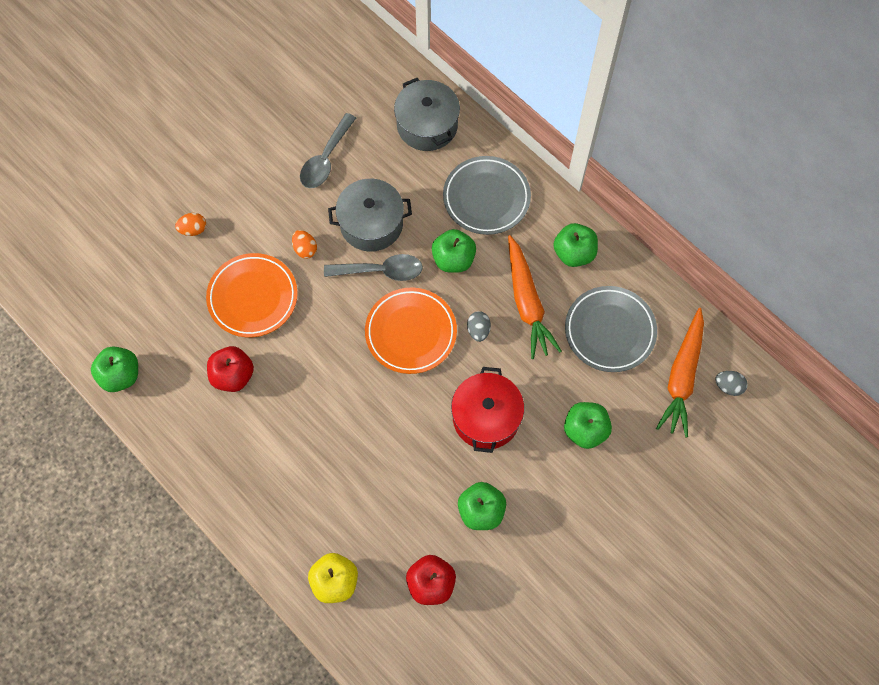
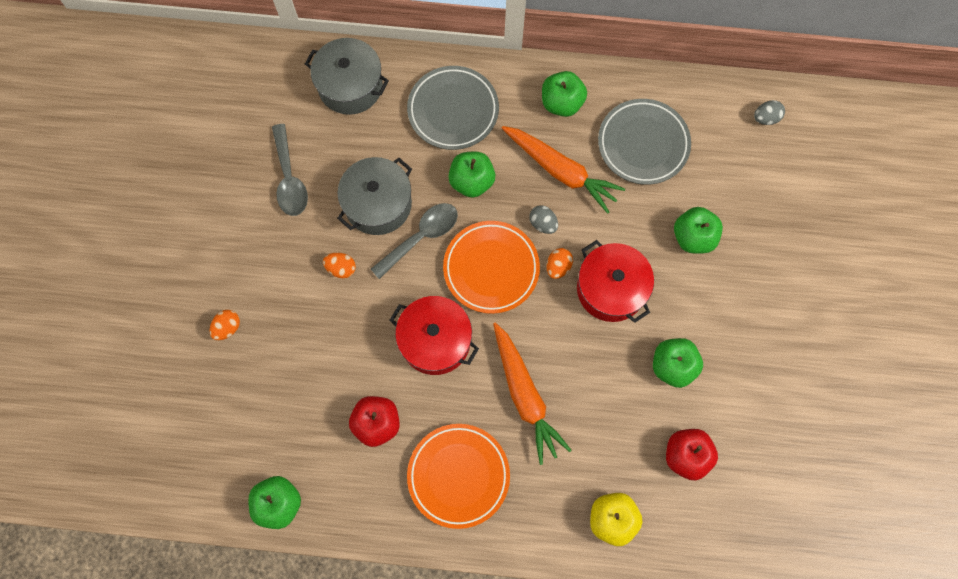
camera: 40 degrees left, 5 degrees up
(253, 297) = (333, 344): orange plate -> orange plate (458, 476)
(324, 351) = (435, 340): none -> red pot
(461, 370) = (558, 267): none -> orange egg
(682, 377) = (726, 137): orange carrot -> orange carrot (525, 395)

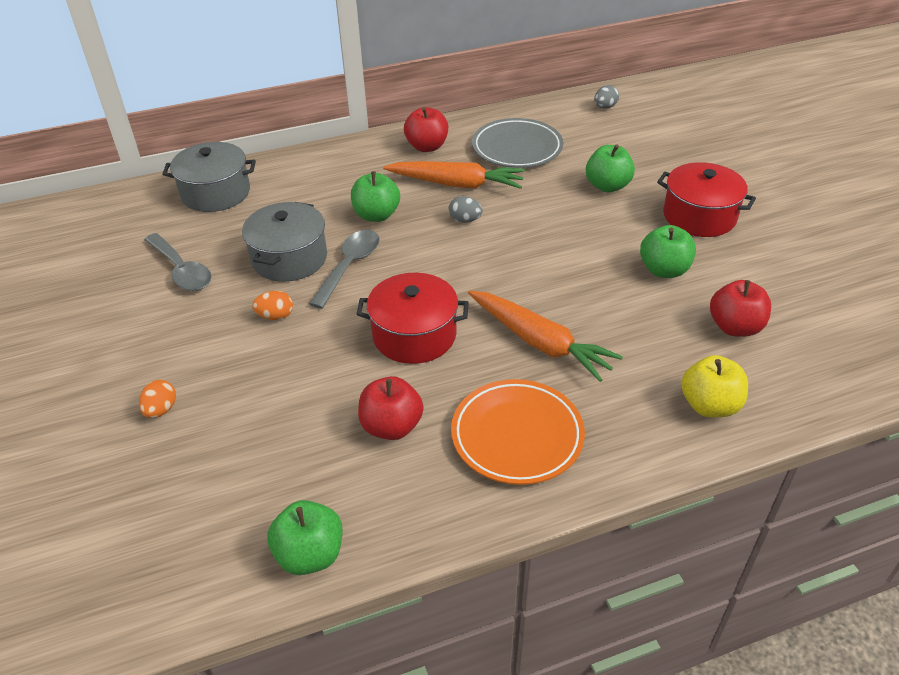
camera: 25 degrees left, 30 degrees down
(453, 110) = (328, 179): grey plate -> none
(491, 268) = (436, 264): orange plate -> none
(558, 267) = (501, 242): orange egg -> none
(561, 103) = (427, 147): green apple -> red apple
(611, 289) = (562, 240): red pot -> red pot (699, 216)

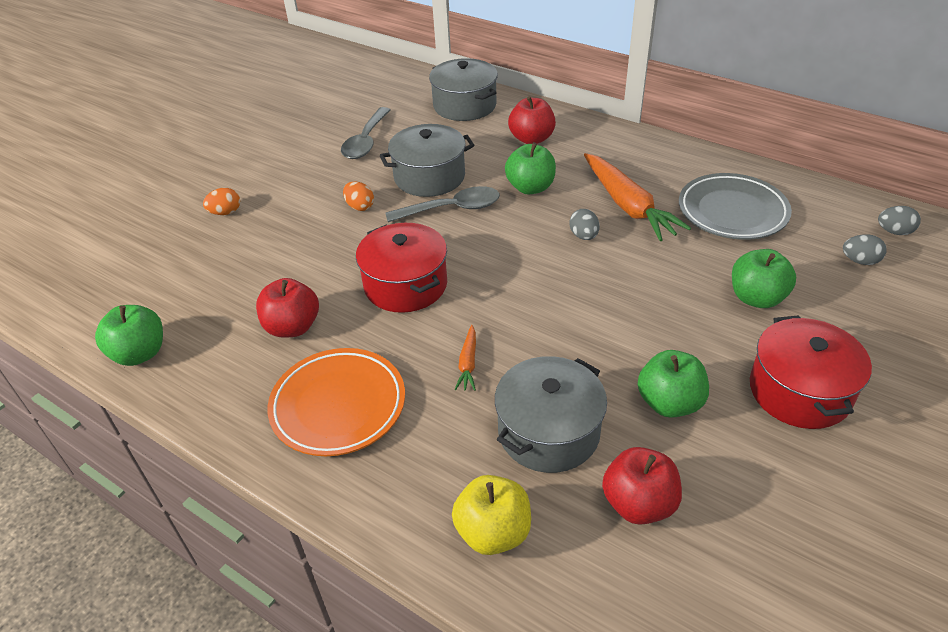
camera: 55 degrees right, 0 degrees up
(427, 147) = (658, 163): red apple -> red apple (531, 139)
(540, 342) = (468, 363): orange carrot -> orange carrot, size x0.46
(616, 133) = (859, 261): none -> grey egg
(643, 335) = (548, 432): none -> grey pot

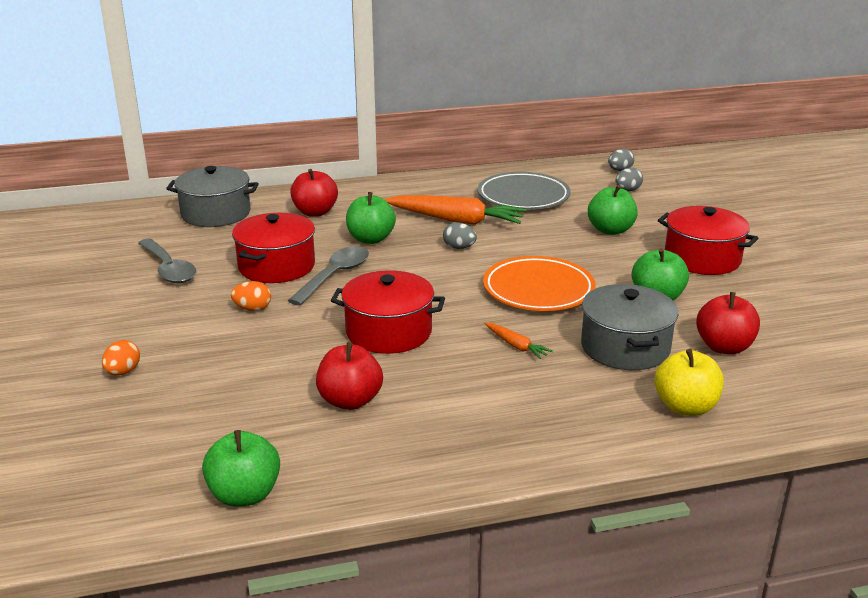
camera: 50 degrees left, 15 degrees down
(338, 406) = (477, 417): orange plate -> orange plate (538, 290)
(429, 177) = (276, 266): grey pot -> red pot

